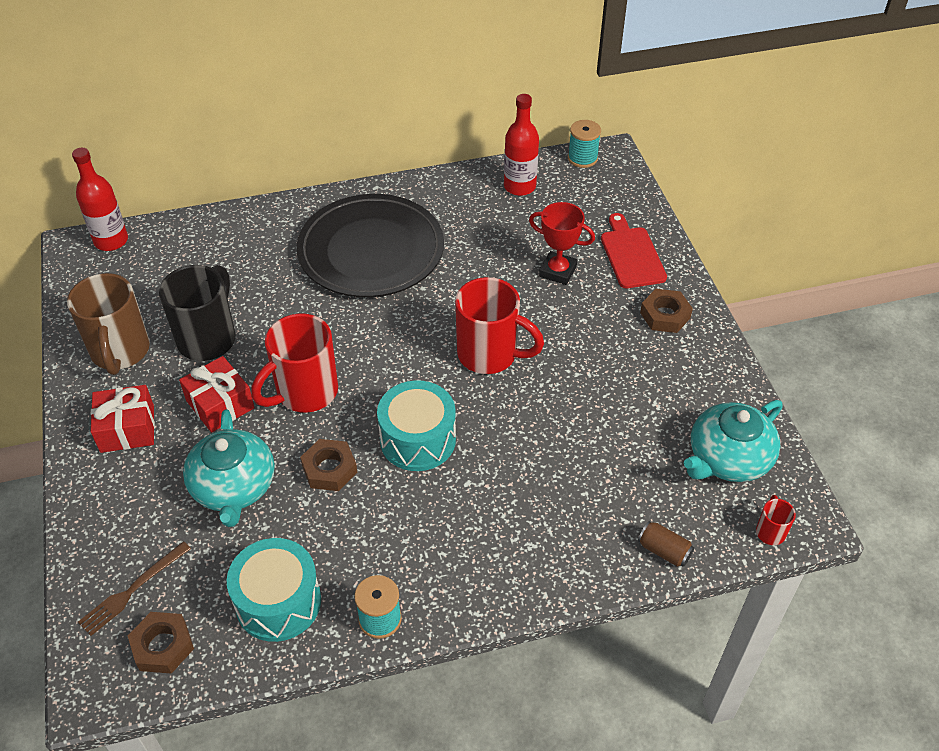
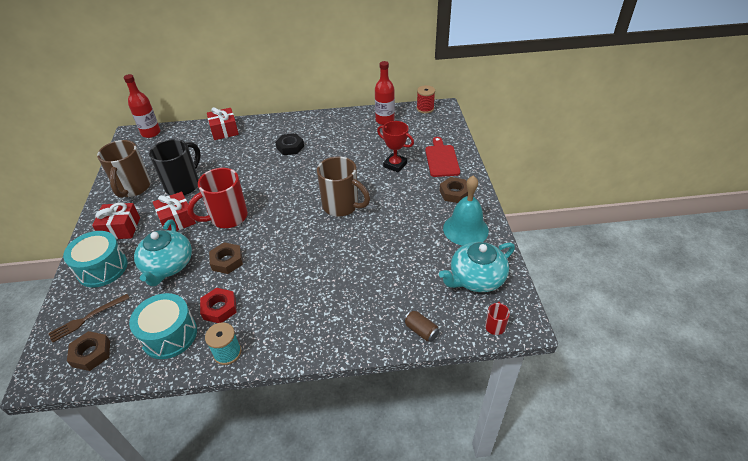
camera: 10 degrees right, 5 degrees down
(244, 226) = (224, 130): none -> red gift
(343, 550) = (219, 308): none -> red nut
(371, 251) = (290, 147): black plate -> black nut
(418, 439) = (284, 249): turquoise drum -> turquoise drum (102, 268)
(489, 355) = (342, 206): red mug -> brown mug
(582, 158) = (425, 108): turquoise spool -> red spool
(695, 377) = (465, 229): none -> turquoise bell

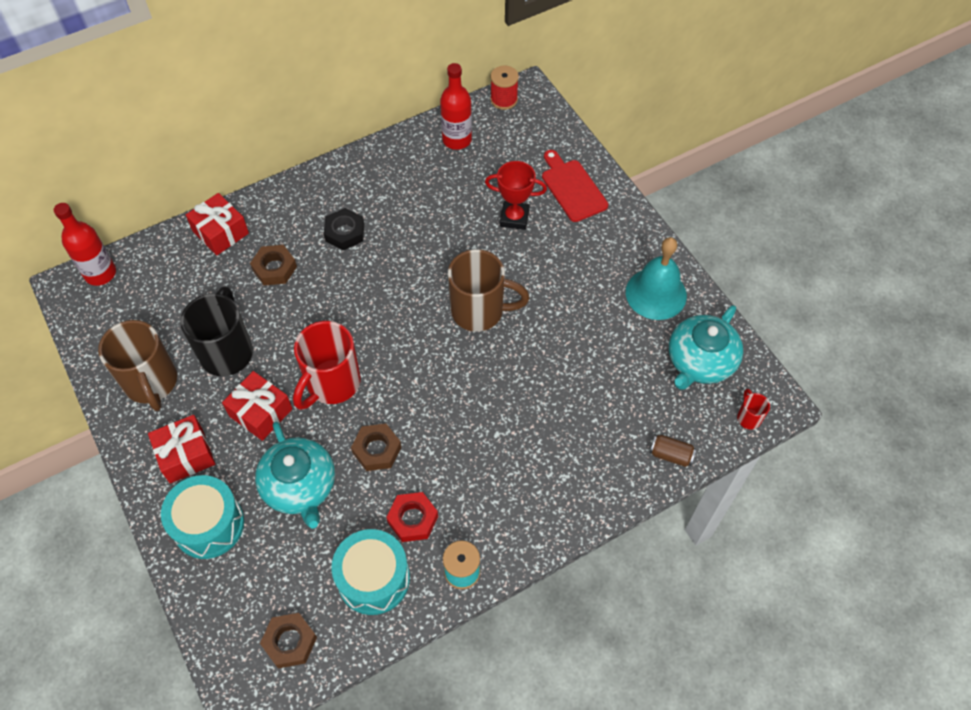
camera: 25 degrees left, 15 degrees up
(87, 318) = (246, 600): brown fork -> none
(454, 193) = (616, 241): brown nut -> brown nut (274, 268)

